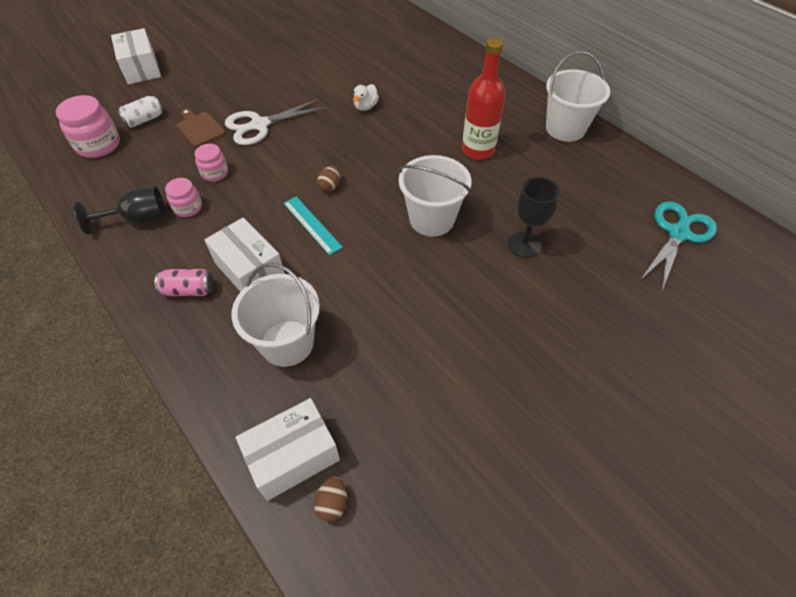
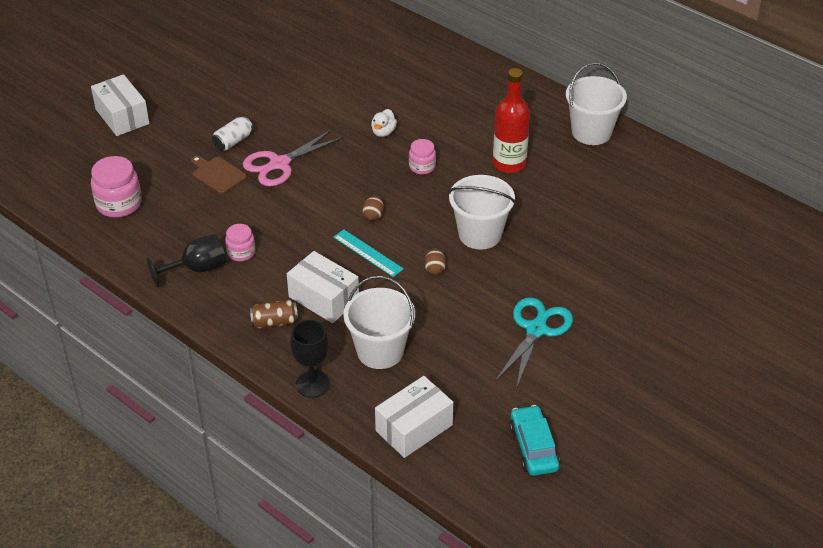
camera: 10 degrees left, 10 degrees down
(144, 120) = (154, 172): white can -> white can (233, 141)
(189, 290) = (274, 322): pink can -> brown can
(215, 173) = (253, 217): pink jar -> pink jar (422, 167)
(260, 125) = (279, 164): white scissors -> pink scissors
(332, 503) = (455, 452): brown egg -> brown egg (435, 269)
(431, 513) = (533, 447): none -> turquoise car
(524, 245) = (570, 246): black goblet -> black goblet (312, 384)
(678, 234) = (707, 219): turquoise scissors -> turquoise scissors (536, 330)

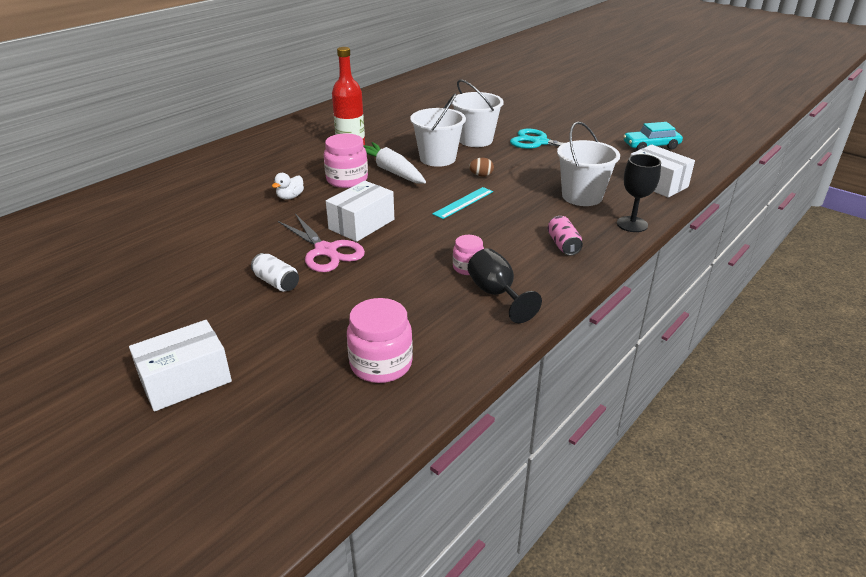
camera: 90 degrees left, 10 degrees down
(217, 174) = (336, 290): brown cutting board -> none
(274, 322) = (563, 245): brown can -> pink can
(323, 298) = (526, 222): white box -> white box (361, 224)
(373, 216) = (413, 201): brown egg -> none
(383, 132) = (290, 197): white duck -> white duck turned 105 degrees clockwise
(422, 167) = (347, 180): pink jar -> pink jar, size x1.68
(444, 198) = (391, 171): none -> white carrot
(591, 132) = (319, 119): white bucket -> white bucket (475, 140)

